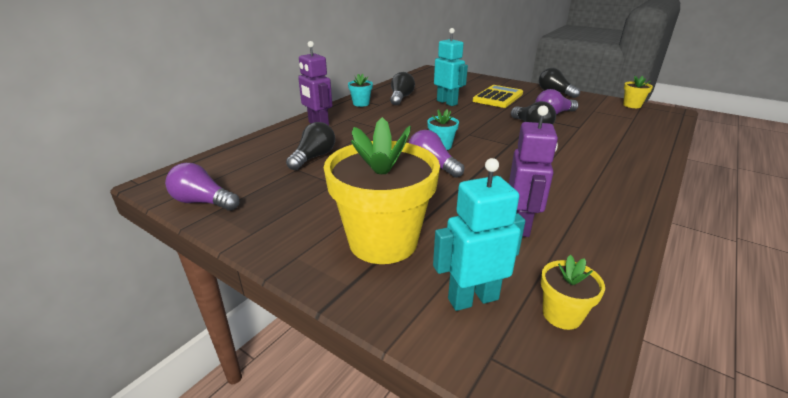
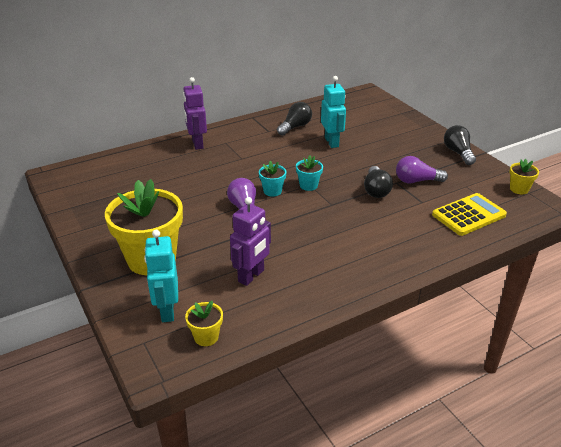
camera: 25 degrees right, 5 degrees up
(203, 202) = (70, 197): purple light bulb -> none
(313, 157) = (166, 177): black light bulb -> none
(361, 103) = (253, 126): turquoise flower pot -> turquoise flower pot (308, 185)
(472, 298) = (167, 311): turquoise robot -> turquoise robot turned 105 degrees counterclockwise
(498, 97) = (389, 146): yellow calculator -> yellow calculator (468, 215)

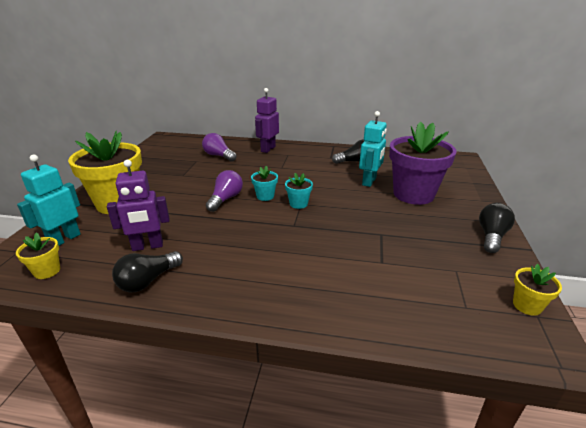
camera: 40 degrees right, 5 degrees down
(376, 140) = (413, 194): none -> purple flower pot
(376, 190) = (350, 232): black light bulb -> black light bulb (148, 281)
(416, 181) = (404, 241): purple light bulb -> purple light bulb (219, 156)
(468, 215) = (416, 300): yellow calculator -> none

